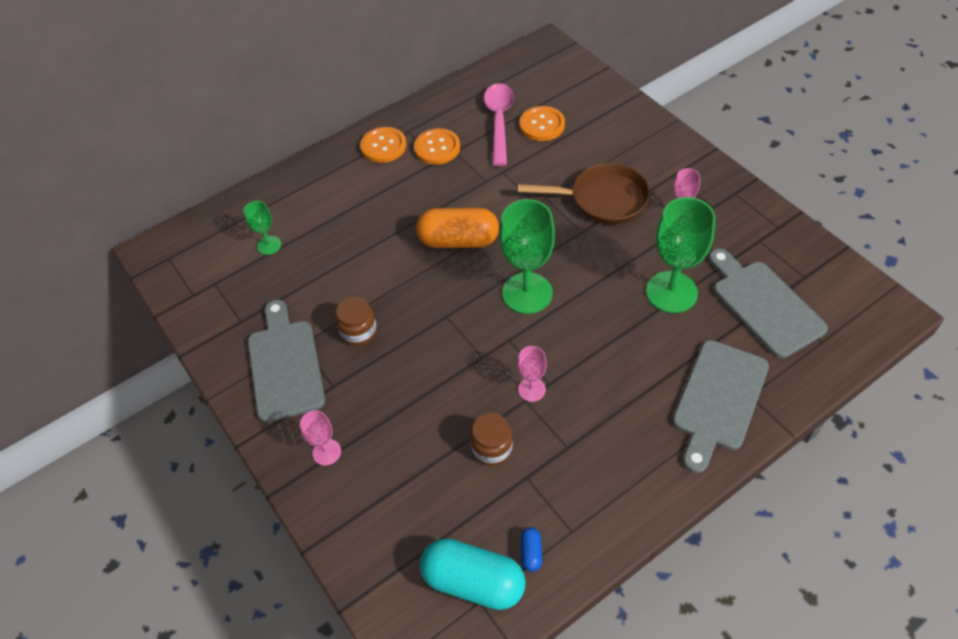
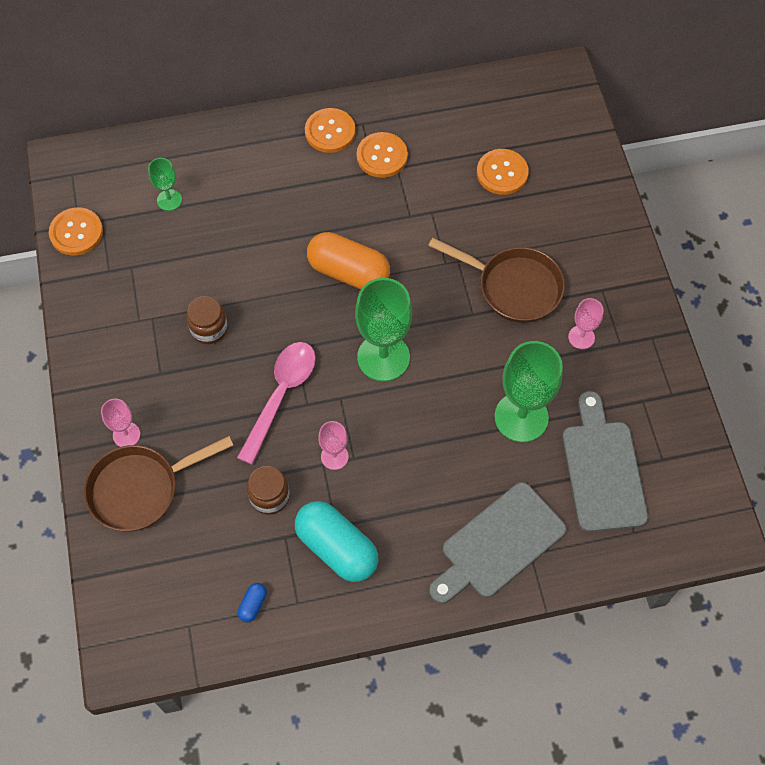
camera: 20 degrees right, 10 degrees up
(194, 302) = (76, 233): none -> orange button
(285, 365) = (128, 334): grey cutting board -> none
(365, 494) = (140, 489): none -> brown pan
(473, 581) = (192, 606): turquoise capsule -> turquoise capsule (337, 548)
(499, 121) = (460, 150): pink spoon -> pink spoon (281, 395)

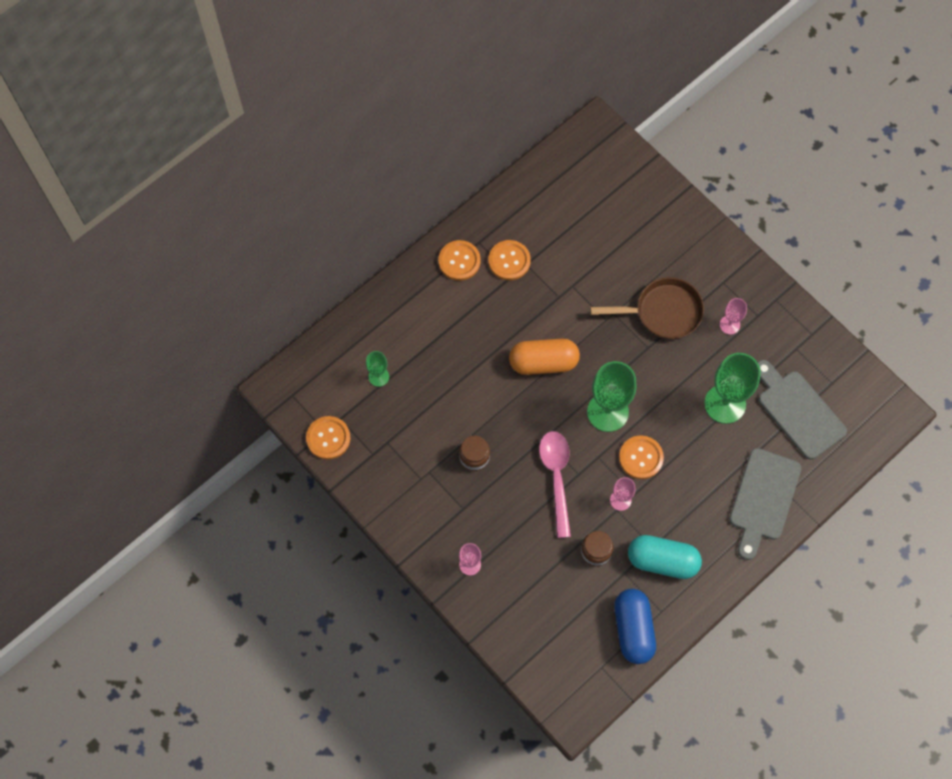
camera: 30 degrees left, 5 degrees up
(140, 489) = (506, 596): brown pan -> none
(253, 605) = (633, 629): blue capsule -> blue capsule, size x2.39
(502, 173) = (602, 229): orange button -> orange button (641, 458)

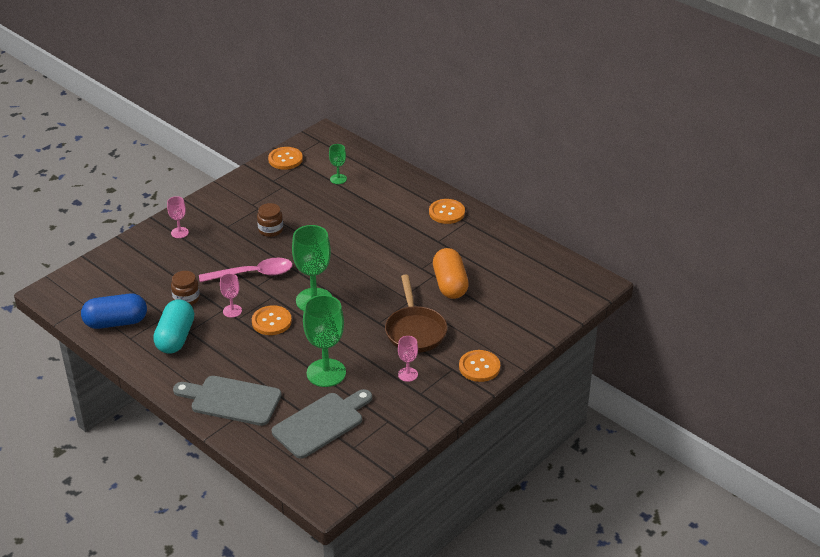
camera: 85 degrees right, 30 degrees down
(509, 261) = (451, 239): orange button -> orange button (479, 367)
(543, 362) = (358, 262): orange capsule -> orange capsule (450, 284)

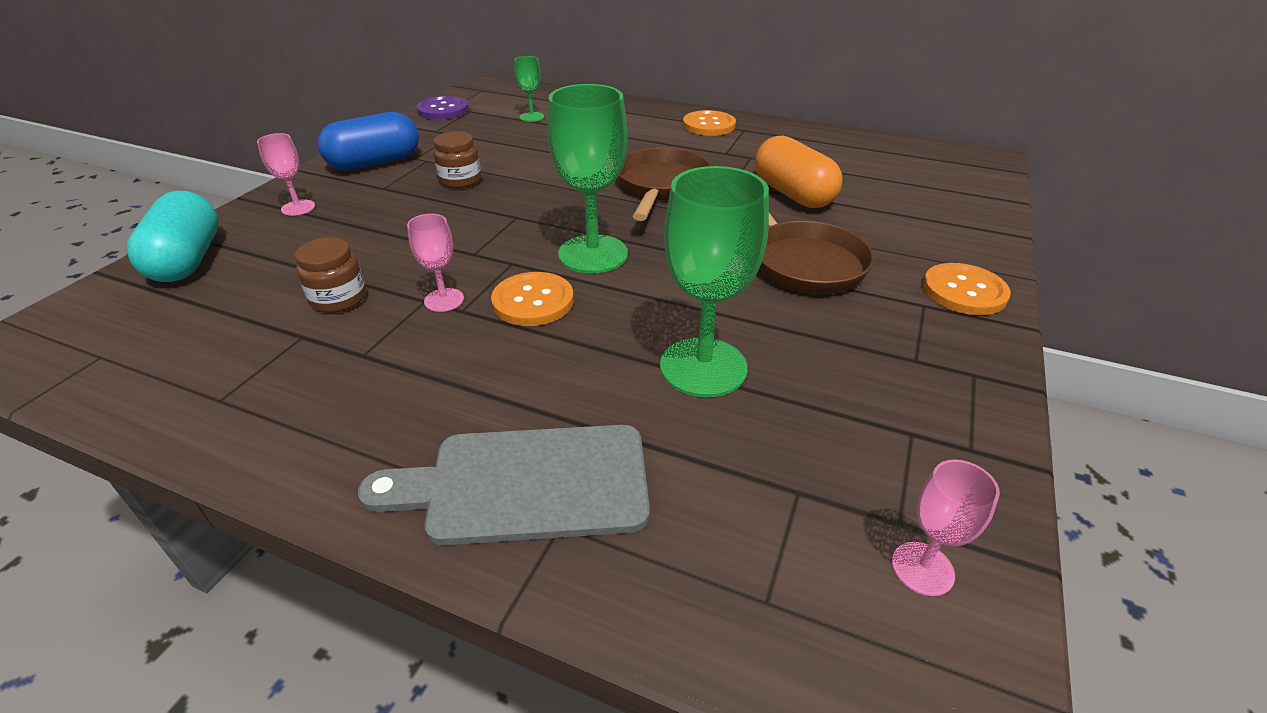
camera: 20 degrees left, 0 degrees up
(116, 322) = (179, 375): blue capsule -> blue capsule (375, 163)
(175, 337) = (334, 374): turquoise capsule -> turquoise capsule (188, 260)
(253, 274) = (458, 238): pink spoon -> none
(285, 159) = (443, 110): orange button -> purple button
(321, 423) = (777, 482): grey cutting board -> none
(379, 261) = (661, 186): none -> brown pan
(407, 374) = (859, 332): pink goblet -> pink goblet (922, 568)

